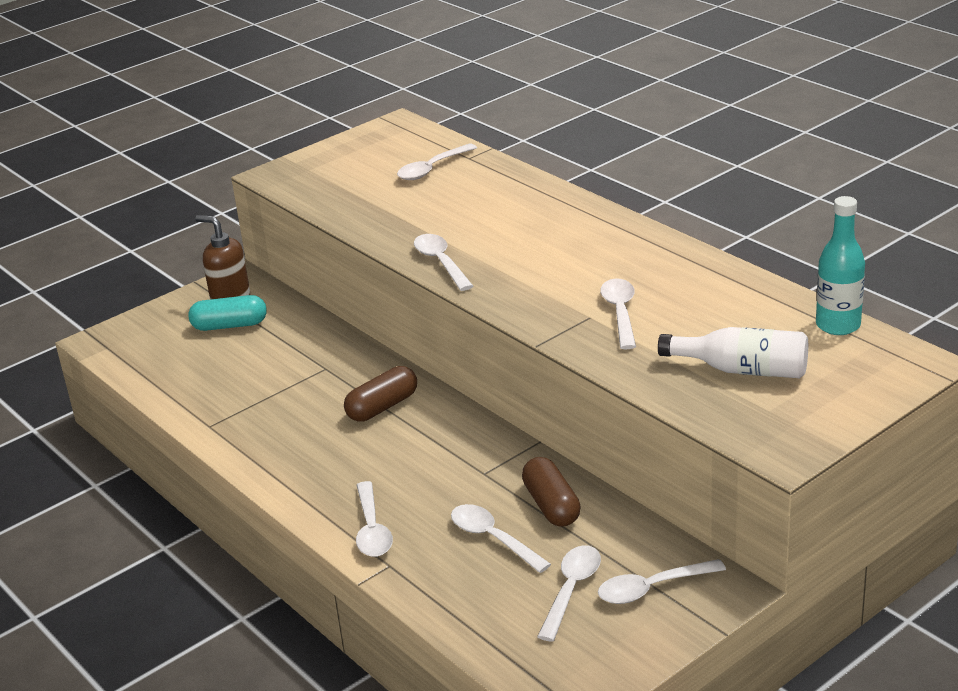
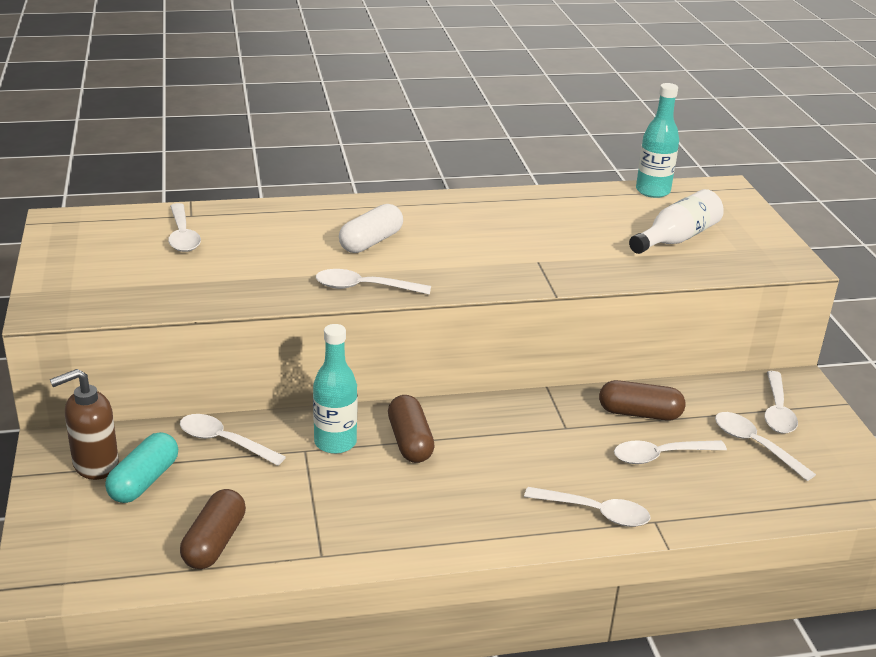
camera: 65 degrees left, 0 degrees up
(188, 380) = (214, 542): none -> brown capsule
(347, 376) = (335, 442): none -> turquoise bottle
(522, 236) = (371, 242): none -> white capsule
(620, 313) = (546, 249): white spoon -> white spoon (224, 441)

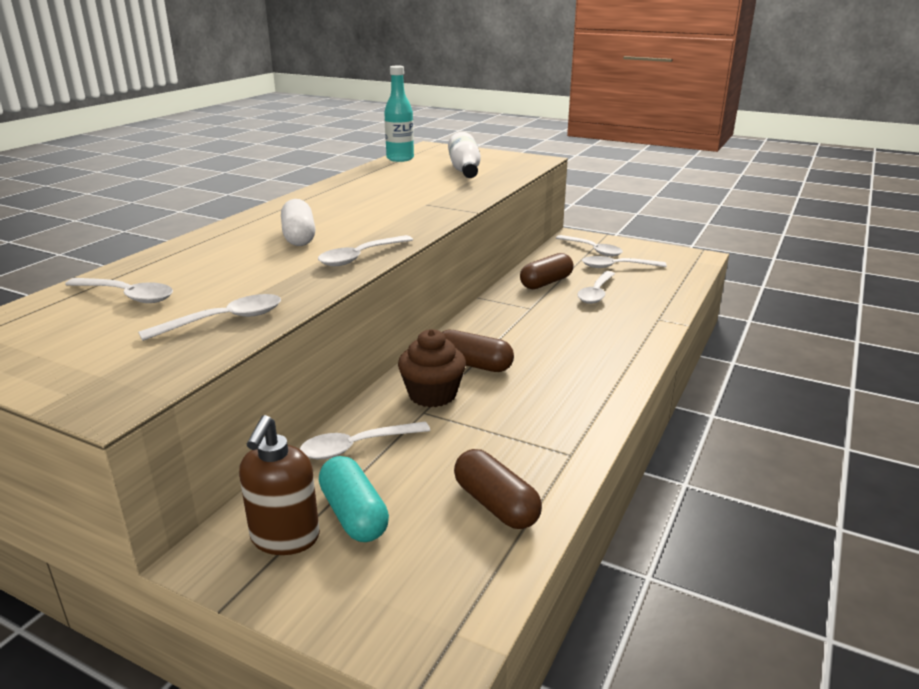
camera: 50 degrees left, 5 degrees down
(335, 442) = (432, 394): turquoise bottle -> brown cupcake
(595, 512) = (631, 332): white spoon -> white spoon (224, 320)

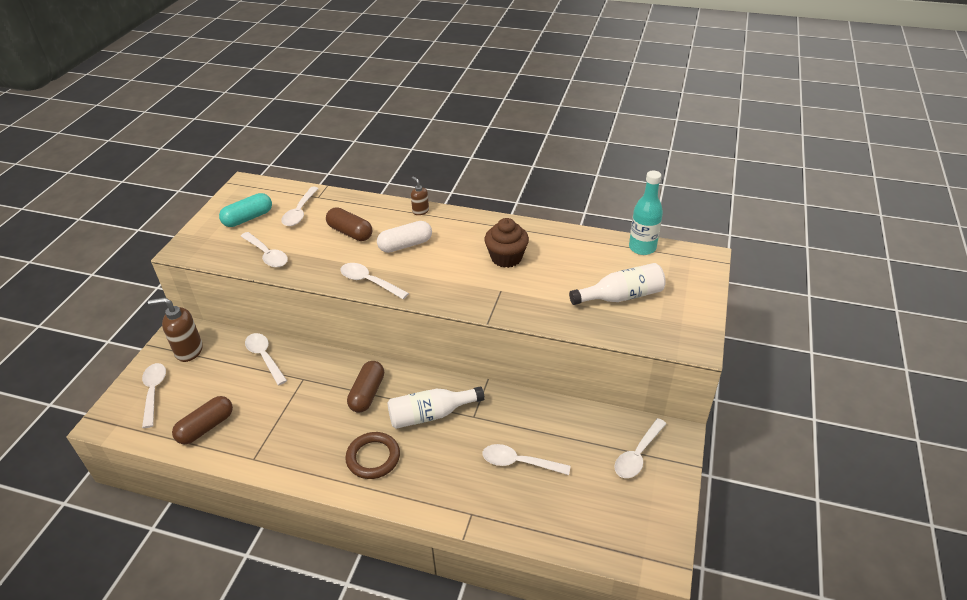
camera: 80 degrees right, 15 degrees up
(231, 226) = (420, 211): none -> brown soap dispenser
(354, 514) = (204, 371): turquoise capsule -> turquoise capsule (248, 218)
(432, 394) = (324, 379): brown cupcake -> brown cupcake (506, 258)
(521, 329) = (430, 415): none -> white bottle
(546, 283) = (533, 422): brown capsule -> brown capsule (350, 232)
(580, 365) = (373, 457): none -> brown ring
(617, 267) = (595, 478): white spoon -> white spoon (154, 392)

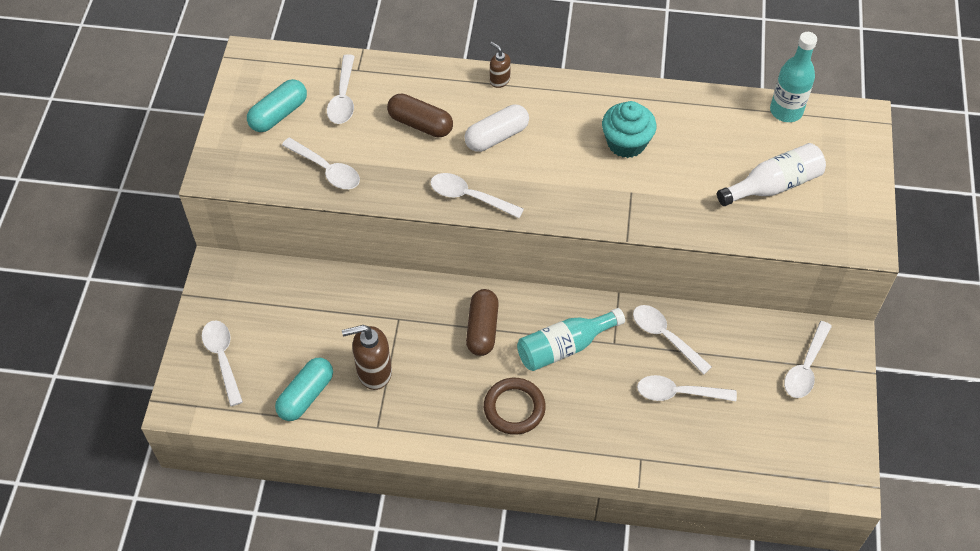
camera: 10 degrees left, 15 degrees up
(188, 351) = (241, 297): brown soap dispenser -> brown soap dispenser (373, 372)
(206, 427) = (306, 395): brown capsule -> turquoise capsule
(264, 357) = (340, 295): white spoon -> white spoon (665, 336)
(430, 415) = (564, 347): white bottle -> turquoise bottle
(506, 258) = (626, 143): brown cupcake -> turquoise cupcake

